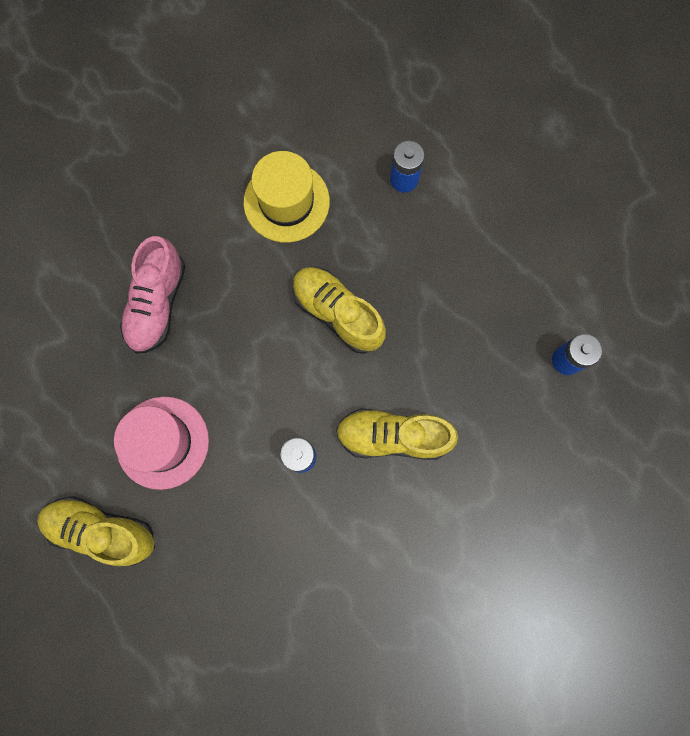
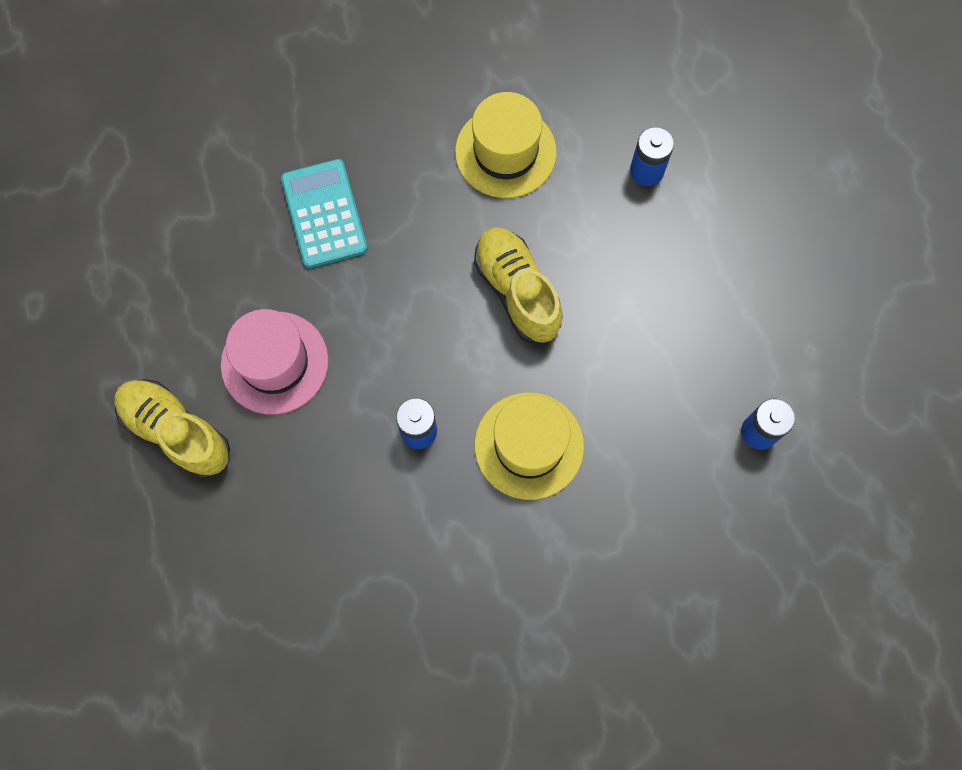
camera: 20 degrees right, 5 degrees down
(158, 304) = (324, 214): pink shoe -> turquoise calculator
(392, 436) = (529, 445): yellow shoe -> yellow hat

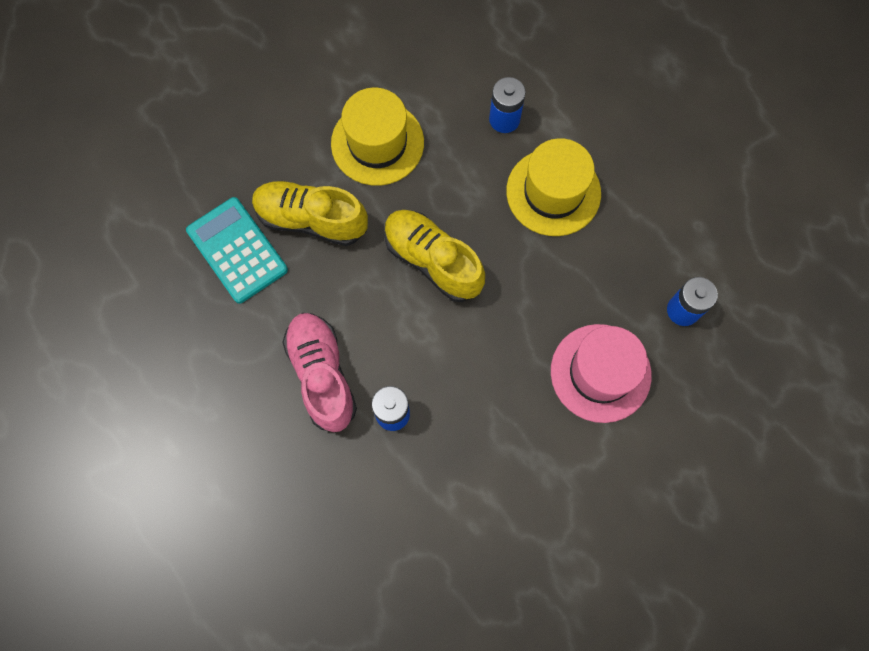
camera: 20 degrees left, 0 degrees up
(177, 432) = (174, 493): yellow shoe -> yellow shoe (311, 219)
(274, 362) = (241, 398): pink hat -> pink hat (600, 373)
(363, 367) = (322, 375): none -> pink shoe
(529, 445) = (493, 392): yellow hat -> yellow hat (553, 192)

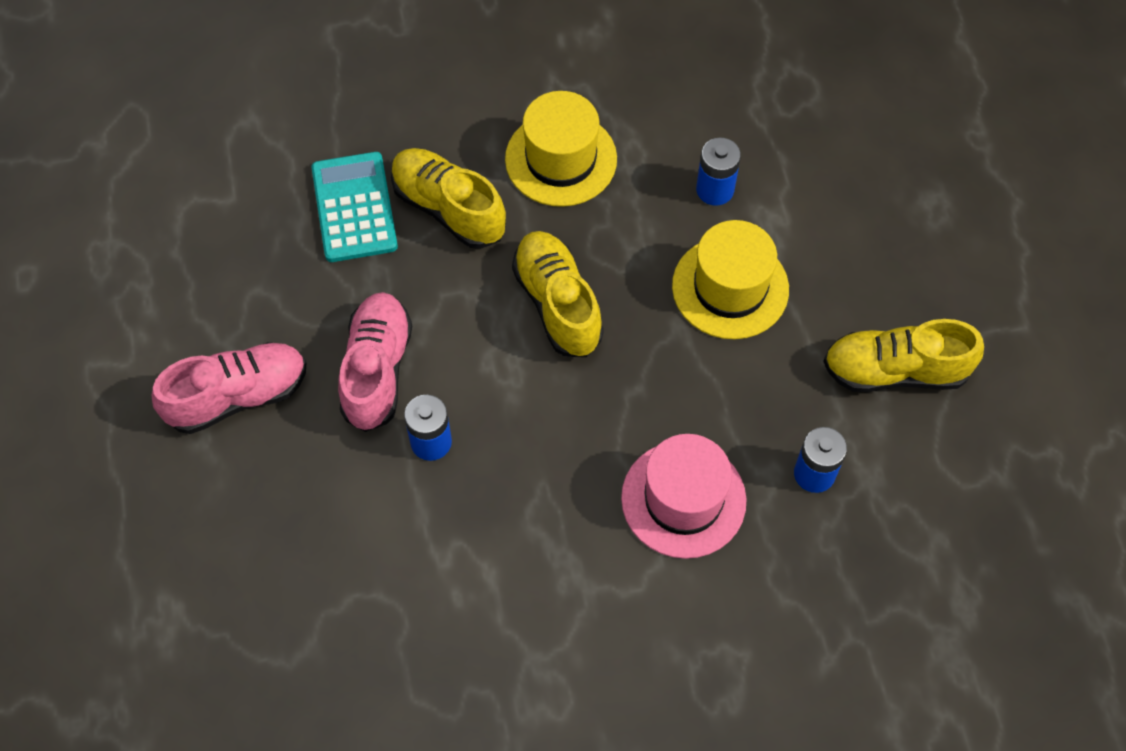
camera: 25 degrees right, 10 degrees down
(223, 445) = (238, 396): none -> pink shoe
(701, 205) = (895, 371): none -> yellow shoe

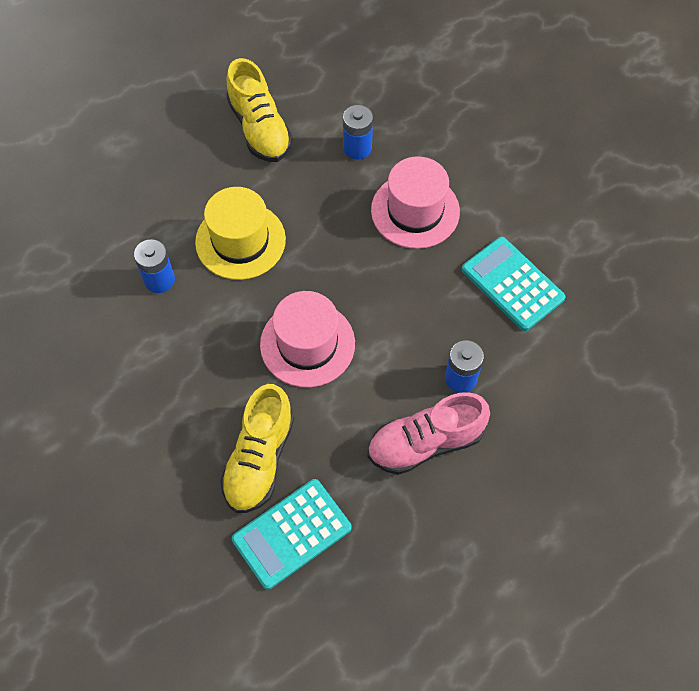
camera: 115 degrees left, 0 degrees up
(238, 396) = (501, 534): pink shoe -> none
(521, 563) = (512, 284): none -> turquoise calculator
(557, 304) = (307, 344): yellow shoe -> pink hat
(561, 159) = (176, 396): yellow hat -> none

